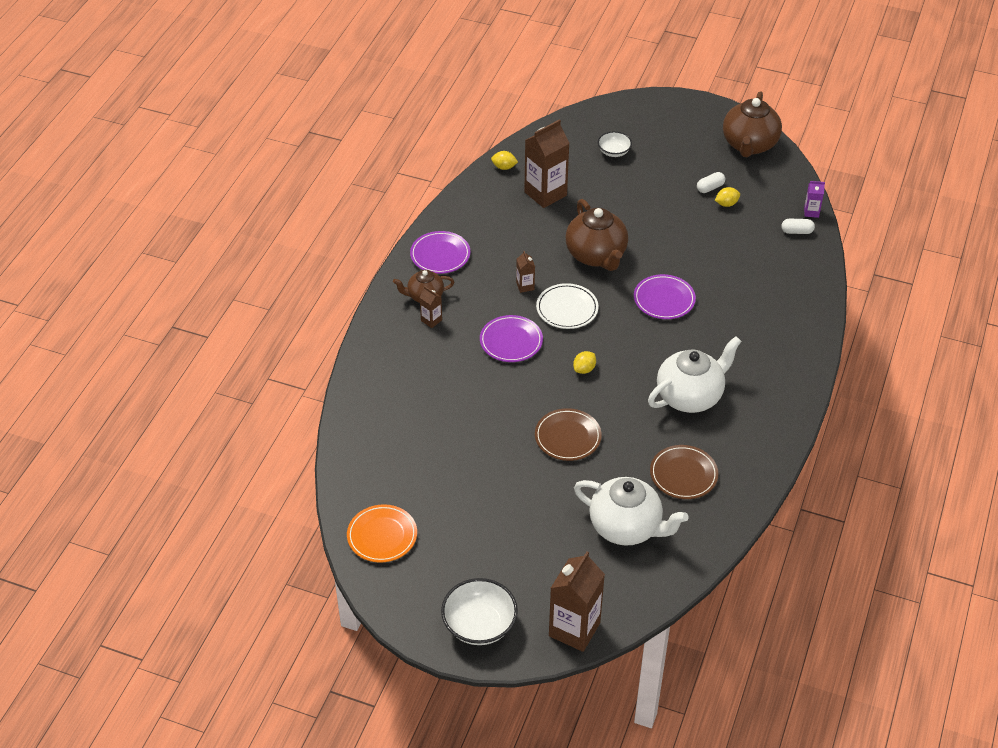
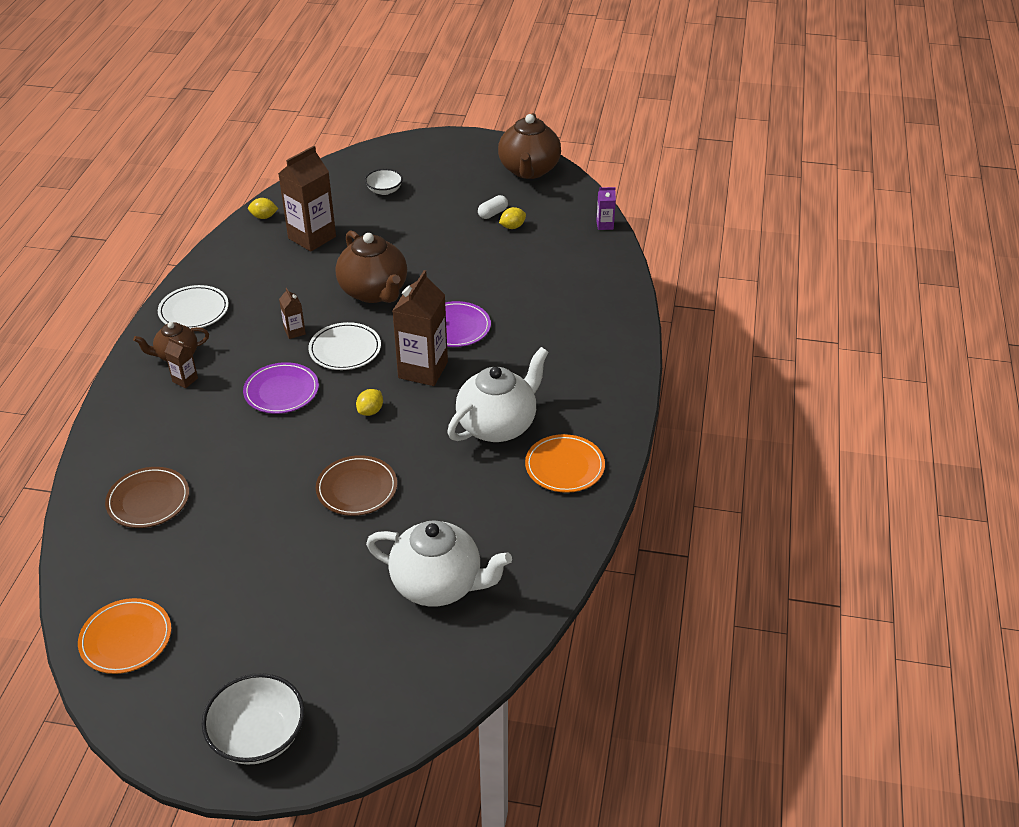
camera: 10 degrees left, 5 degrees down
(440, 255) = (194, 310): purple plate -> white plate
(574, 629) = (384, 723): brown carton -> brown carton (423, 370)
(683, 474) = (501, 513): brown plate -> brown plate (148, 500)
(742, 441) = (564, 466): none -> orange plate
(797, 231) = (592, 245): white capsule -> none

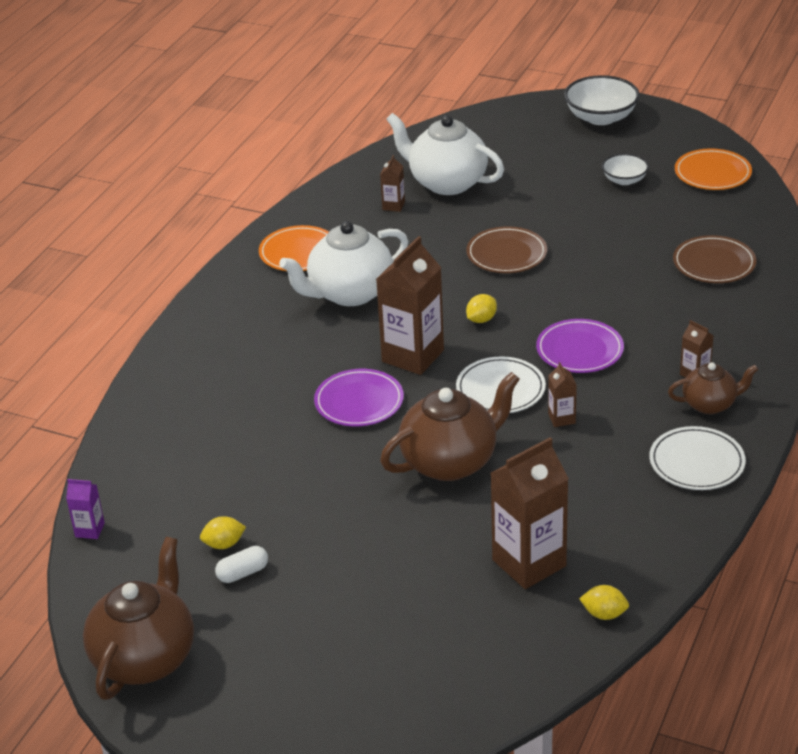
camera: 165 degrees left, 5 degrees down
(374, 292) = (451, 461): brown teapot -> brown teapot turned 75 degrees clockwise
(384, 190) = (400, 645): white bowl -> white bowl (624, 180)
(489, 541) = (393, 206): none -> brown carton

